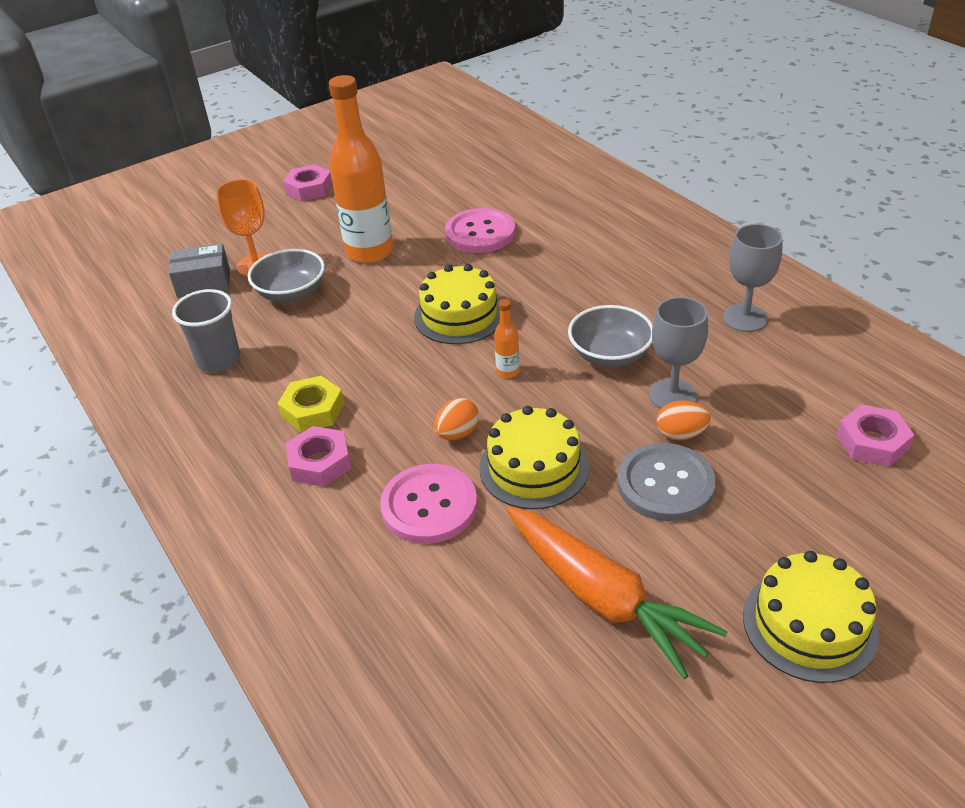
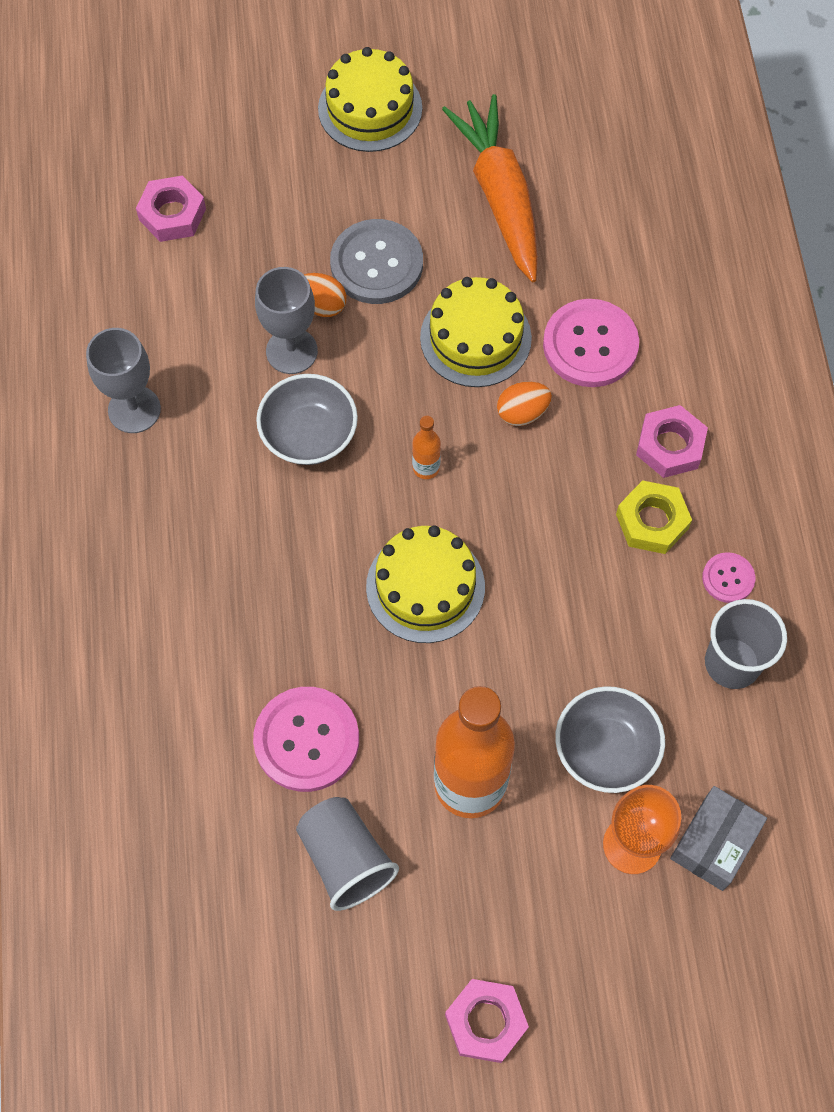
camera: 155 degrees left, 25 degrees up
(204, 283) = (714, 843): grey box -> grey box turned 75 degrees counterclockwise
(237, 401) = (728, 578): none -> pink button
(422, 206) = (345, 859): none -> grey cup

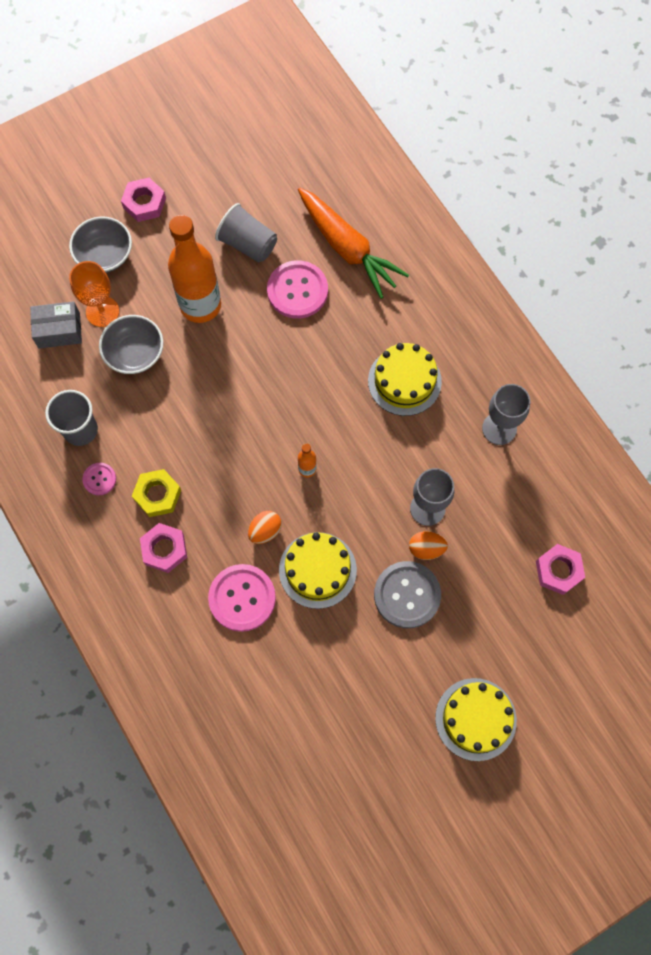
camera: 155 degrees right, 5 degrees up
(309, 434) = (387, 459): grey bowl -> grey bowl (105, 255)
(425, 587) = (273, 398): yellow cake -> yellow cake (404, 381)
(499, 196) = (351, 687): orange carrot -> orange carrot (347, 248)
(714, 843) = (59, 330): grey box -> grey box turned 75 degrees clockwise

